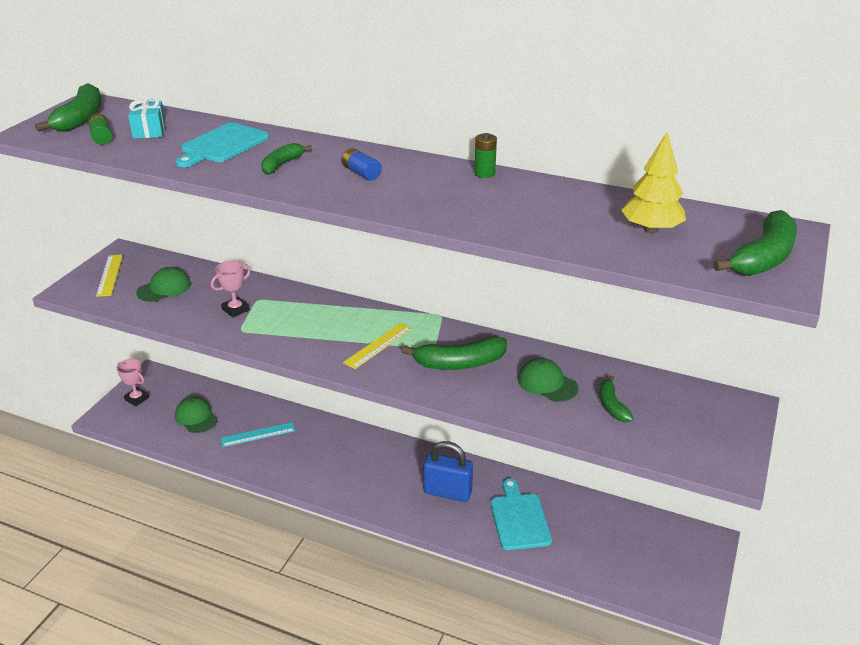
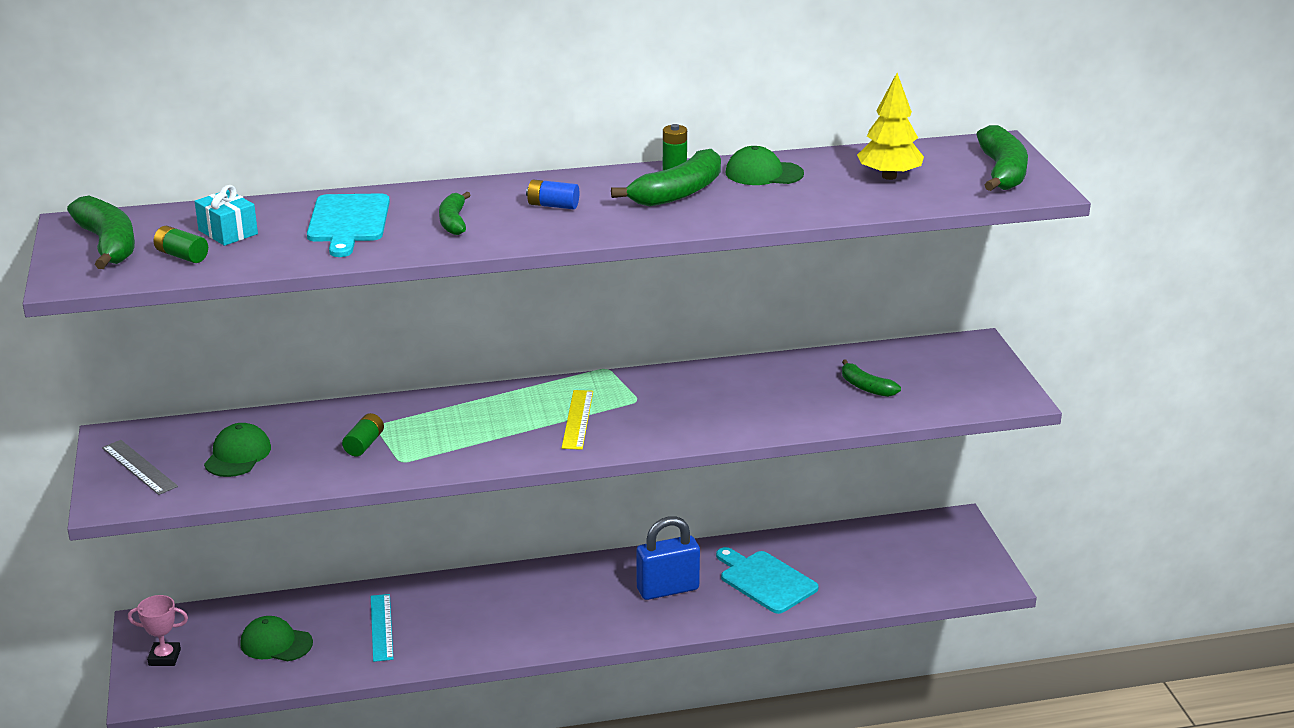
camera: 35 degrees left, 5 degrees down
(110, 275) = (139, 467): yellow ruler -> grey ruler
(235, 309) = (364, 444): pink trophy -> green battery
(258, 434) = (381, 627): turquoise ruler -> turquoise ruler turned 45 degrees counterclockwise
(459, 363) = (682, 404): green banana -> green banana (678, 193)
(547, 383) = (787, 390): green cap -> green cap (763, 173)

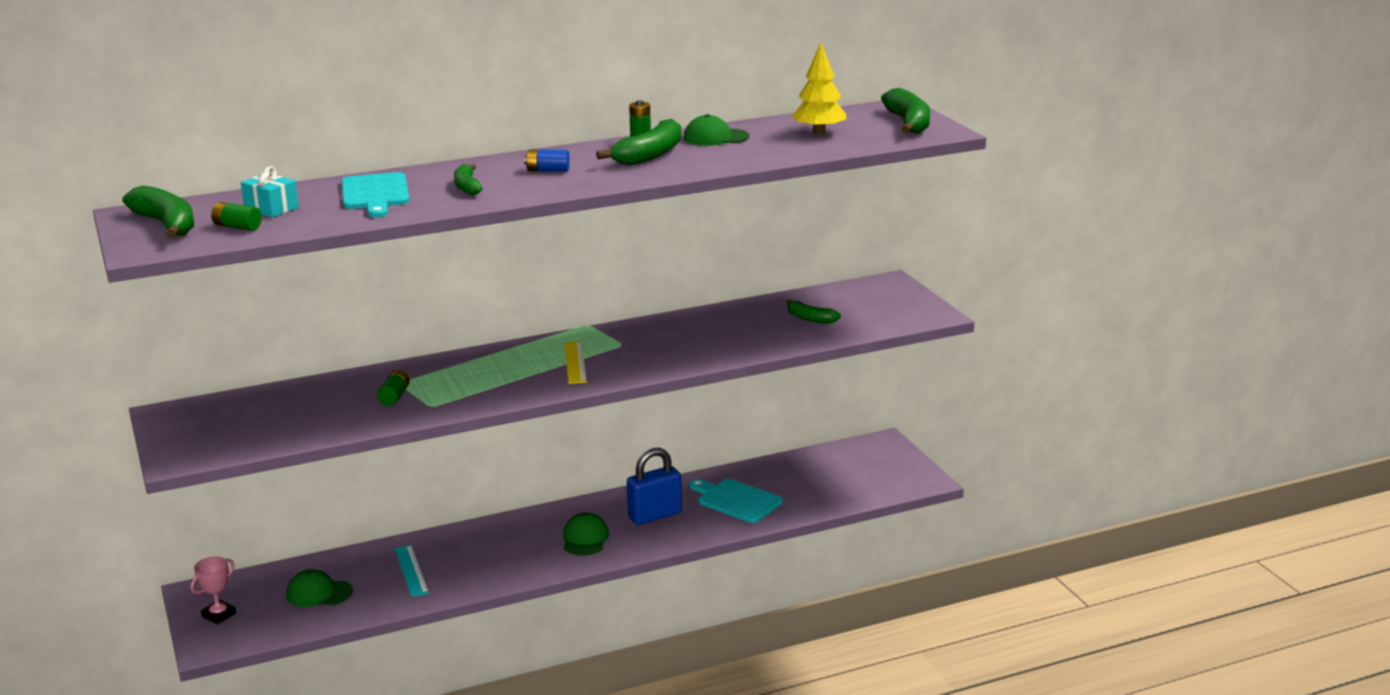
camera: 10 degrees left, 5 degrees down
(139, 467) = (196, 432): grey ruler -> none
(164, 657) = (219, 615): pink trophy -> pink trophy turned 45 degrees counterclockwise
(238, 455) = (283, 415): green cap -> green cap (585, 538)

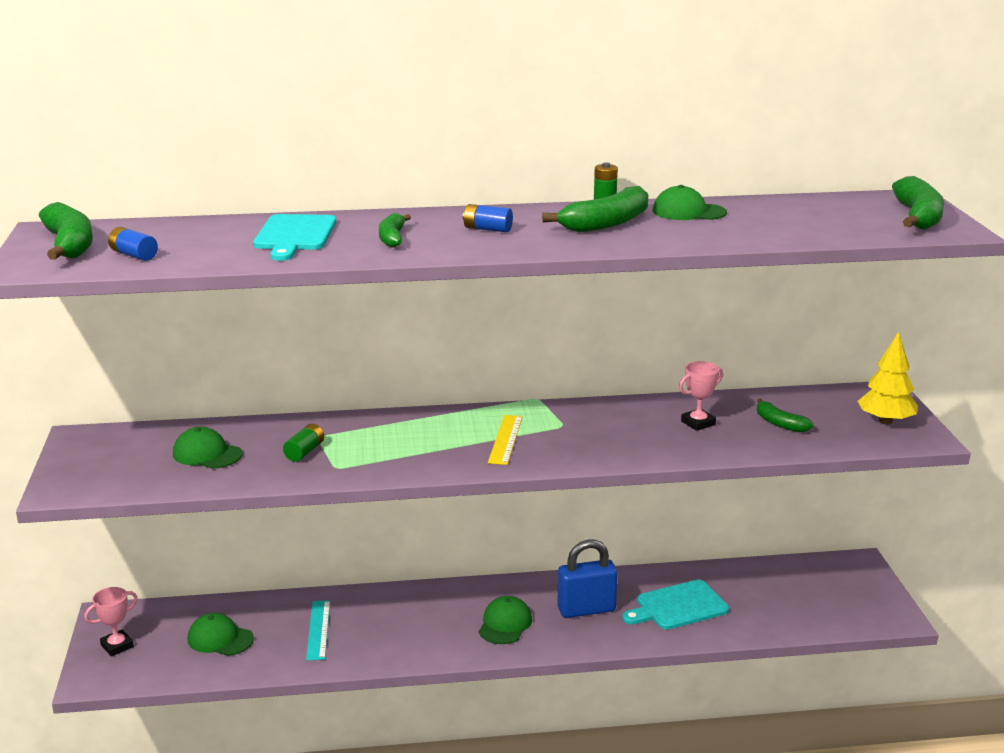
camera: 15 degrees right, 0 degrees up
(237, 227) = (133, 255): green battery -> blue battery
(271, 208) = (182, 239): turquoise gift -> none
(301, 411) = (207, 454): none -> green cap
(736, 500) = (678, 606): turquoise cutting board -> turquoise cutting board turned 75 degrees counterclockwise
(740, 327) = (698, 423): none -> pink trophy
(819, 132) = (808, 217): yellow tree -> yellow tree (885, 421)

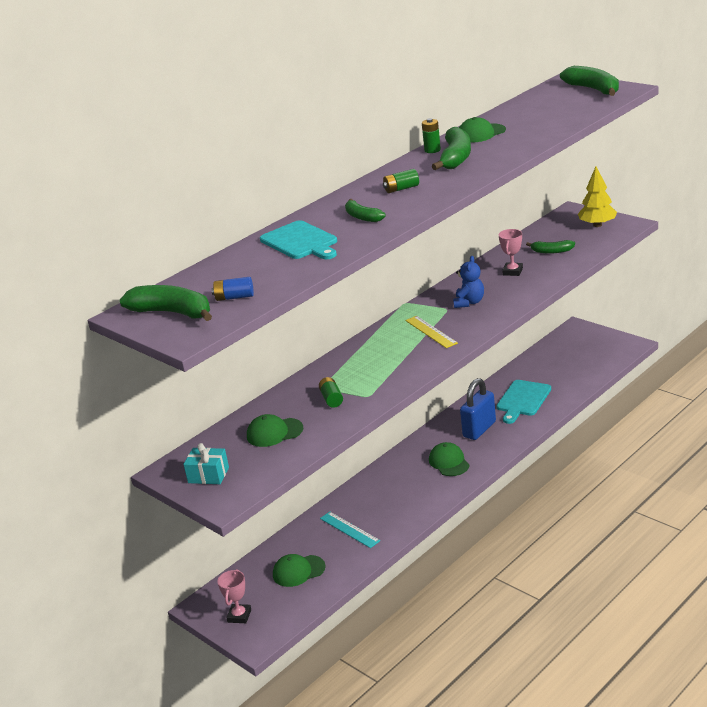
camera: 35 degrees left, 5 degrees up
(95, 459) = (208, 475): none -> turquoise gift
(487, 229) = (401, 189): blue battery -> green battery
(595, 431) = (469, 302): none -> blue teddy bear

